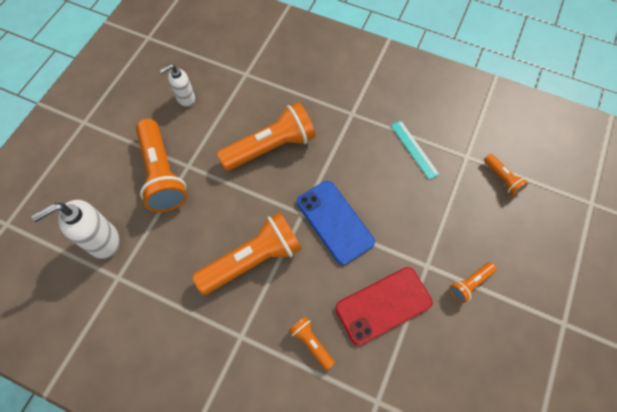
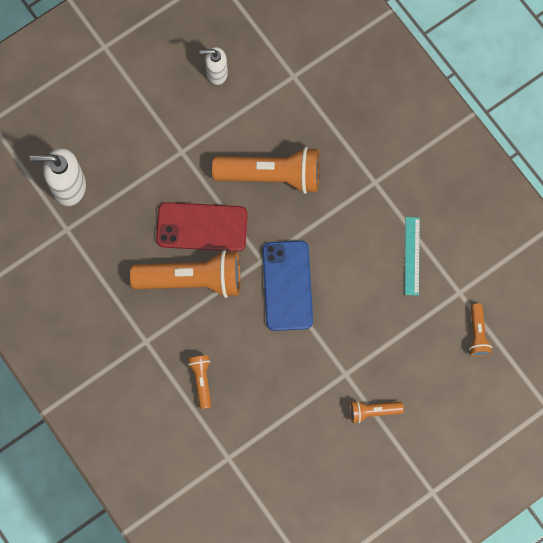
camera: 30 degrees right, 10 degrees up
(162, 174) = (153, 147): orange flashlight -> none
(383, 305) = (283, 385): red phone -> red phone (202, 227)

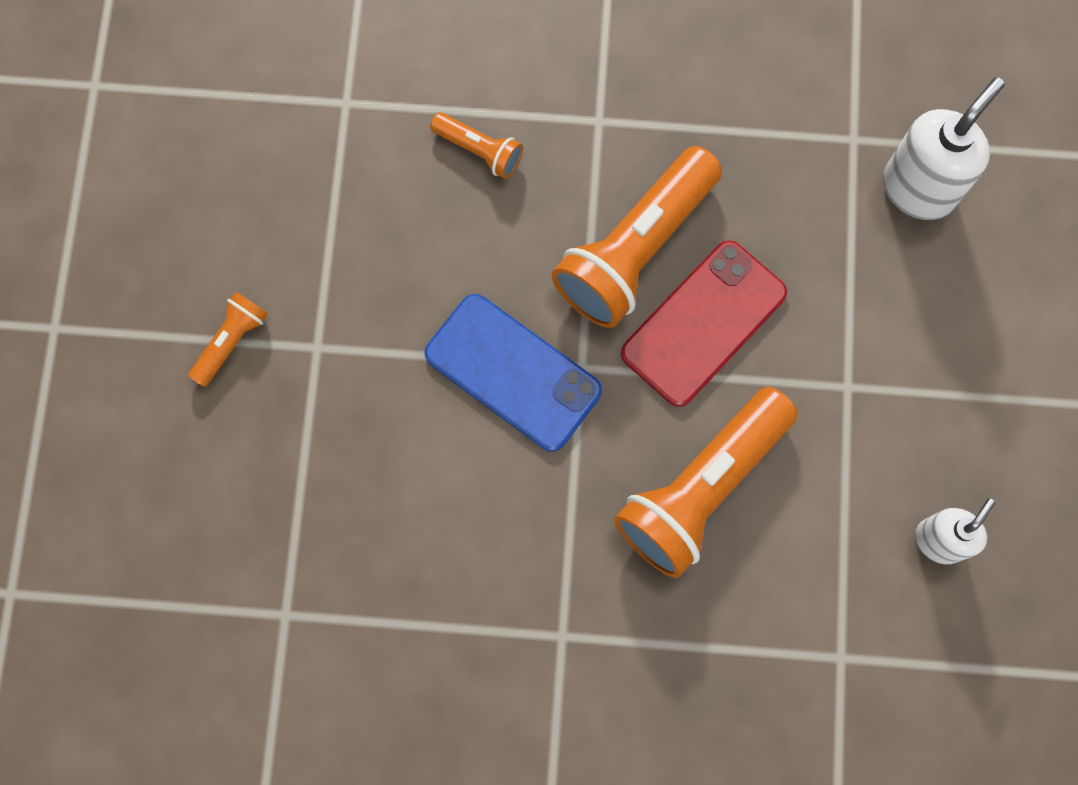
camera: 130 degrees right, 0 degrees up
(412, 256) = (400, 592): turquoise ruler -> none
(477, 334) = (201, 586): orange flashlight -> none

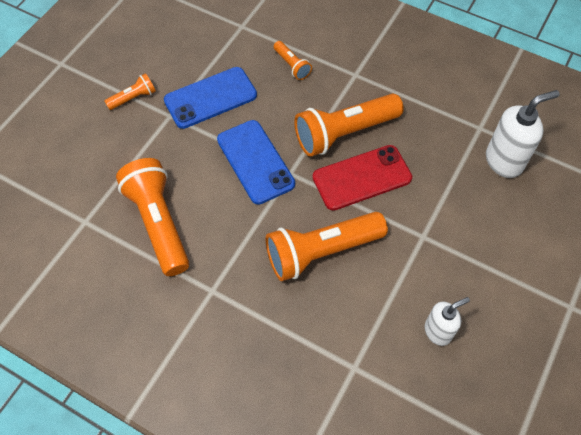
camera: 25 degrees right, 15 degrees down
(369, 280) = (210, 98): none -> blue phone
(411, 561) = (158, 223): none -> orange flashlight

